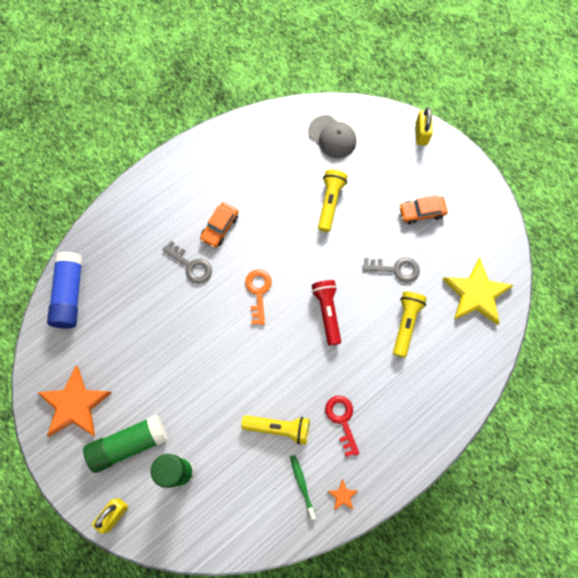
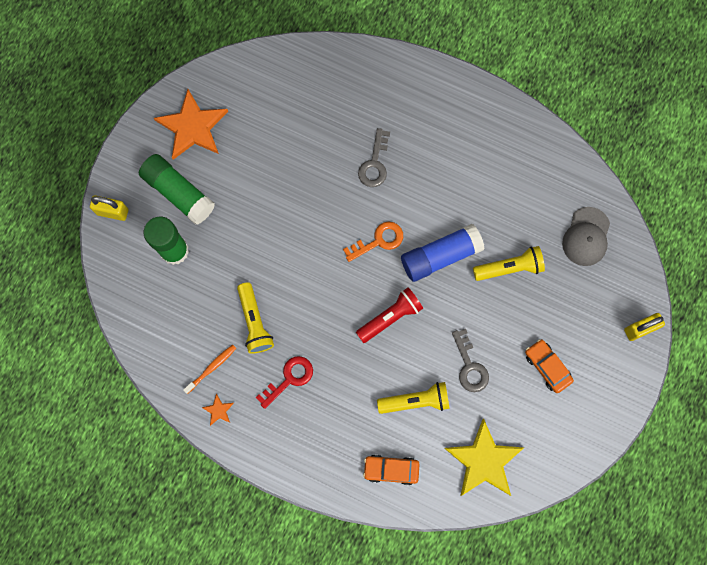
camera: 65 degrees right, 5 degrees up
(69, 294) = (292, 67): blue glue stick -> blue glue stick (440, 256)
(220, 227) = (427, 171): orange car -> orange car (391, 469)
(302, 485) = (211, 368): green toothbrush -> orange toothbrush

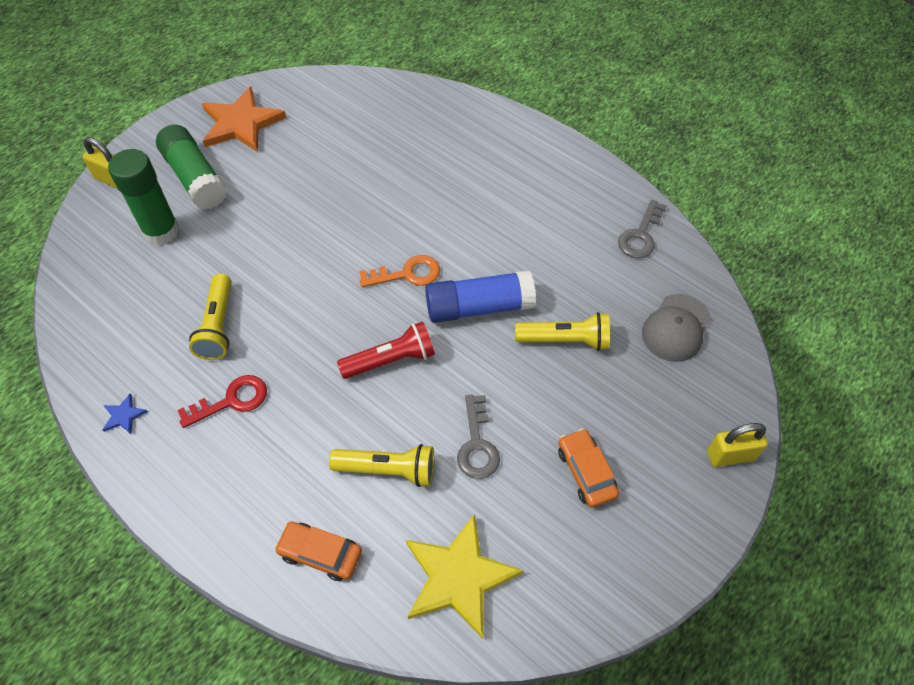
camera: 15 degrees right, 20 degrees down
(211, 368) = (140, 364): orange toothbrush -> none
(218, 410) = (124, 416): orange star -> blue star
(374, 164) = (431, 197): grey key -> grey key (640, 235)

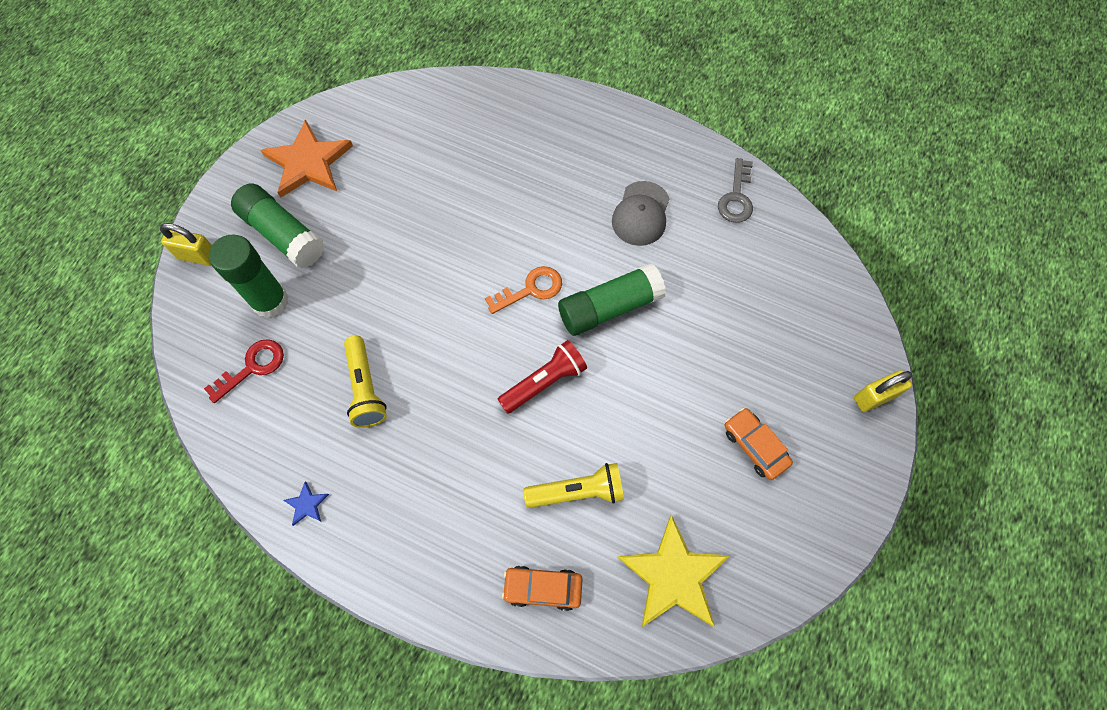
camera: 15 degrees left, 10 degrees up
(231, 400) = (407, 462): red key -> red key (252, 367)
(477, 444) = (650, 445): grey key -> none
(478, 307) = (609, 307): blue glue stick -> green glue stick
(565, 340) = (698, 321): yellow flashlight -> none
(676, 328) = (794, 285): grey cap -> grey cap (641, 214)

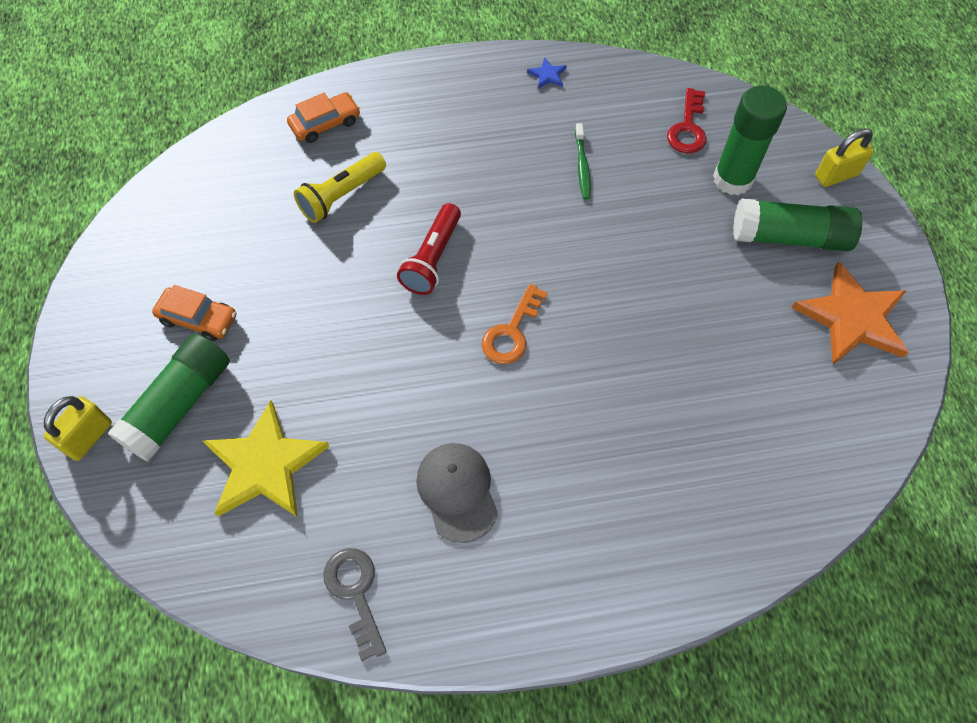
camera: 145 degrees right, 5 degrees down
(365, 388) = (582, 166): yellow flashlight -> green toothbrush
(609, 307) = (420, 362): green glue stick -> green glue stick (179, 404)
(673, 576) = (224, 185): yellow star -> yellow star (265, 464)

